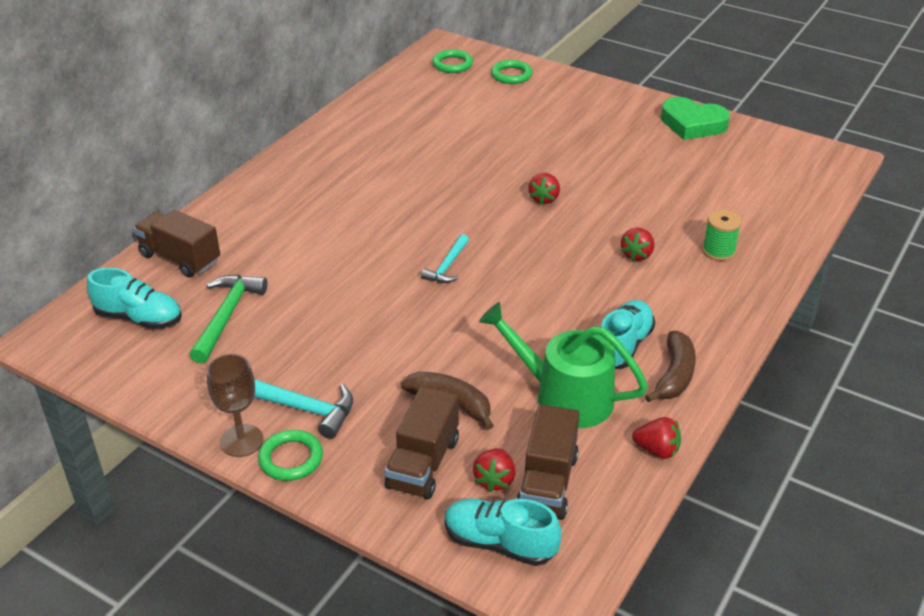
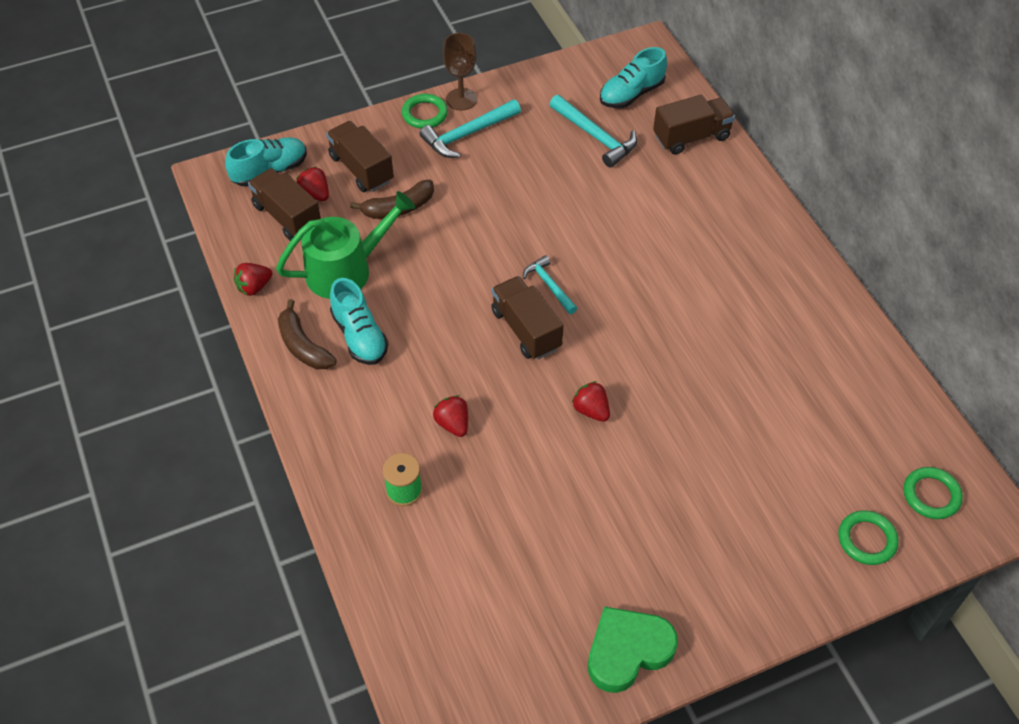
camera: 125 degrees right, 15 degrees up
(227, 316) = (595, 137): green hammer -> turquoise hammer
(507, 258) = (526, 329): none -> brown truck

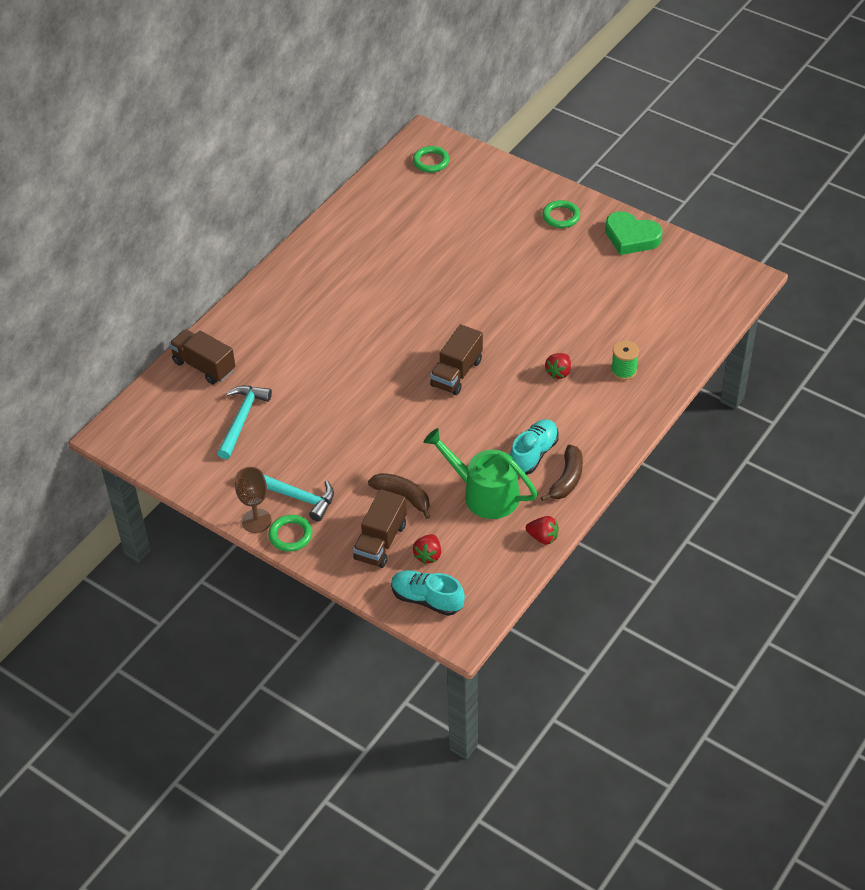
camera: 120 degrees left, 5 degrees down
(287, 216) = (463, 559): brown truck -> none
(549, 285) = (409, 379): turquoise hammer -> none
(591, 410) = (493, 315): red strawberry -> none
(631, 94) = (177, 419): turquoise shoe -> none
(867, 540) = (482, 176): green ring -> green ring (561, 216)

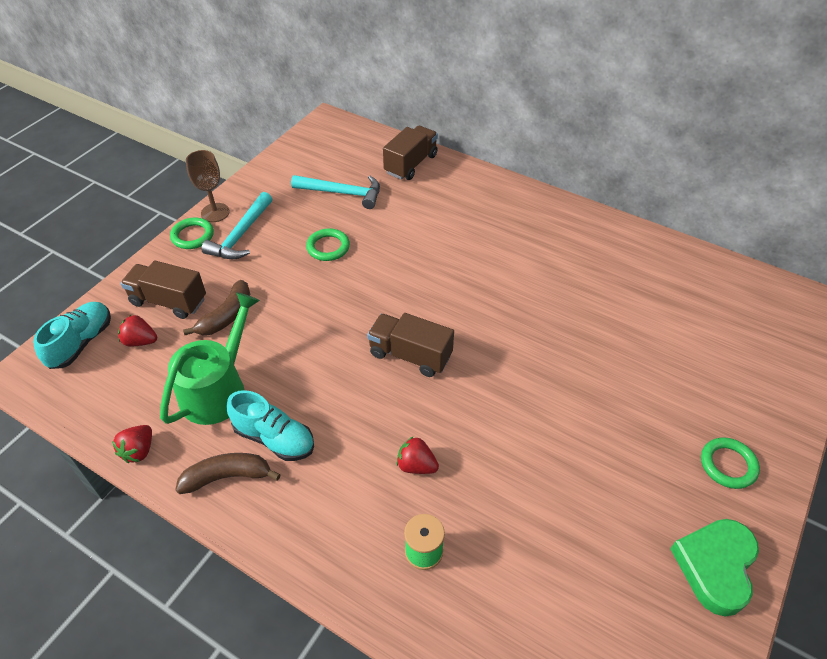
camera: 85 degrees right, 0 degrees up
(431, 161) = (778, 314): green ring -> green ring (328, 247)
(566, 479) = (227, 477): brown banana -> brown banana turned 150 degrees clockwise

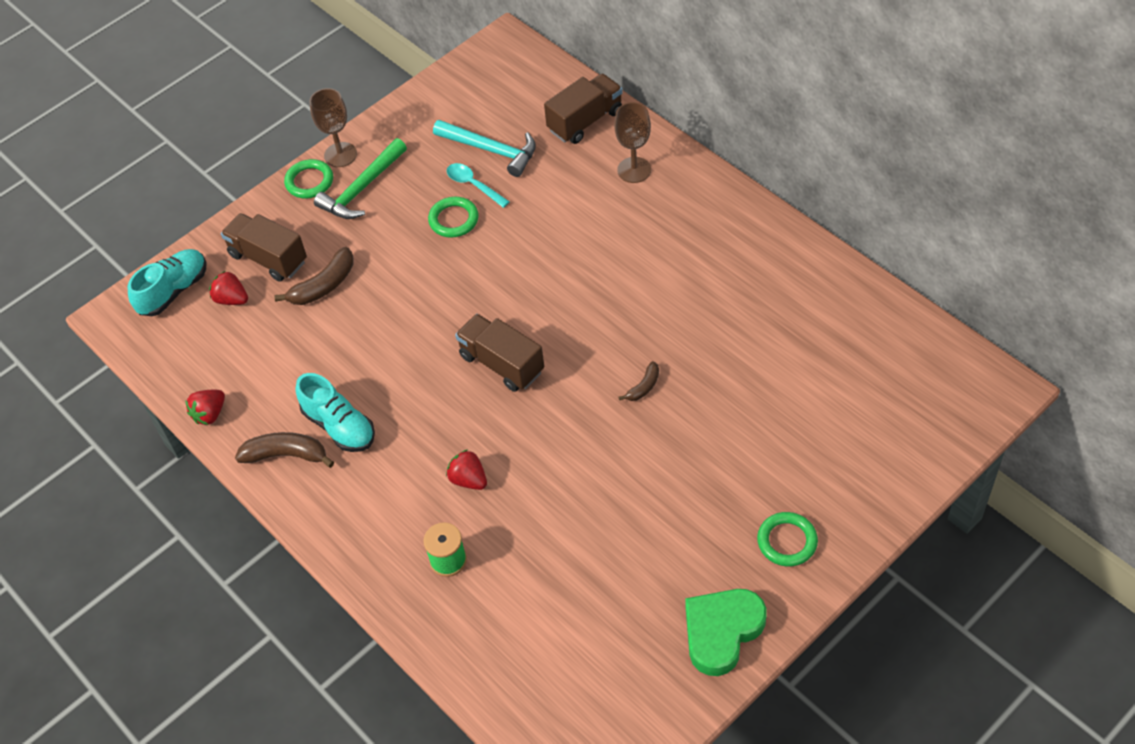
camera: 20 degrees right, 5 degrees up
(218, 389) = (297, 365): green watering can -> none
(241, 235) = (362, 188): turquoise hammer -> green hammer
(336, 220) = (474, 185): none -> turquoise spoon
(463, 192) = (634, 170): none -> brown goblet
(541, 353) = (643, 387): none -> brown banana

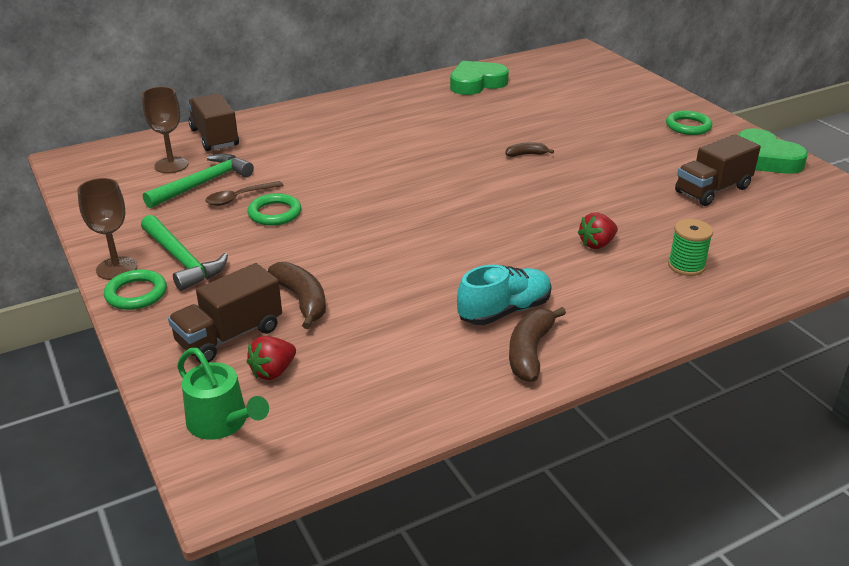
camera: 80 degrees left, 20 degrees down
(174, 291) = (222, 422): turquoise shoe -> green watering can
(210, 414) = (445, 407): red strawberry -> none
(474, 185) = (239, 198): turquoise spoon -> brown spoon
(491, 150) = (203, 184): turquoise hammer -> green hammer
(502, 364) = (470, 211): brown truck -> brown truck (712, 190)
(634, 170) = (292, 126): brown goblet -> brown goblet (171, 165)
(643, 387) = (526, 154): brown banana -> brown banana turned 60 degrees counterclockwise
(824, 298) = (476, 83): none -> green heart

